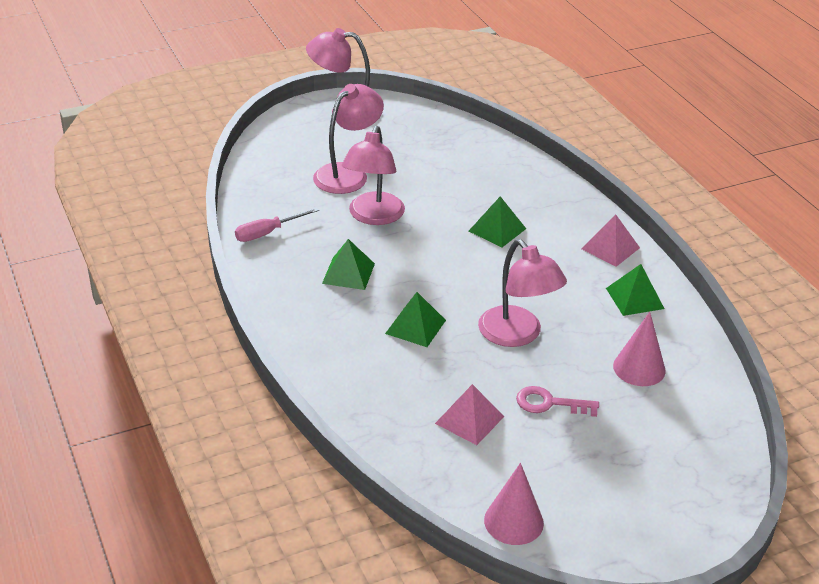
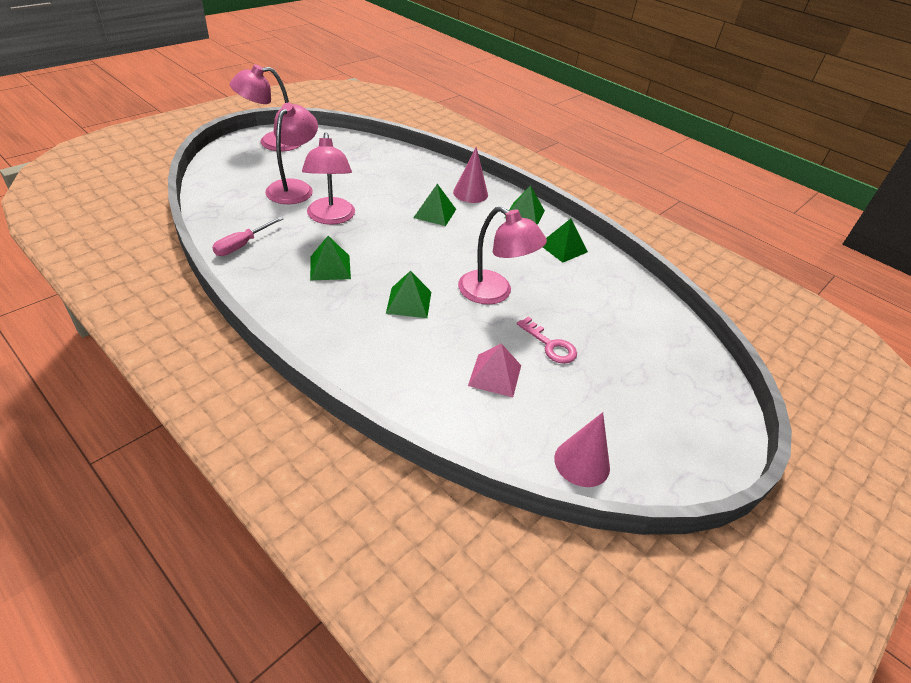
camera: 25 degrees left, 5 degrees up
(550, 403) = (550, 345): pink key -> pink key turned 120 degrees counterclockwise
(610, 248) = (524, 214): pink pyramid -> green pyramid
(639, 368) = (598, 301): pink cone -> pink cone (470, 193)

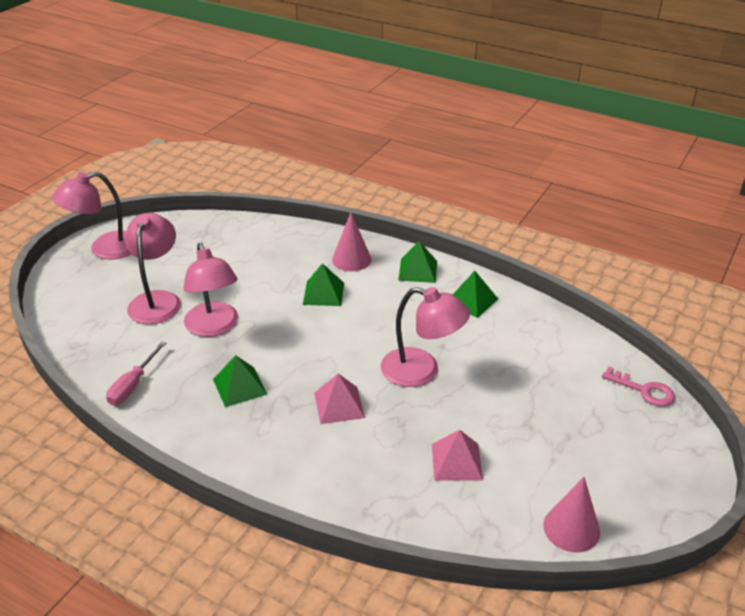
camera: 10 degrees left, 5 degrees down
(409, 302) = (339, 405): green pyramid -> pink pyramid
(550, 345) = (498, 414): pink key -> pink key (643, 390)

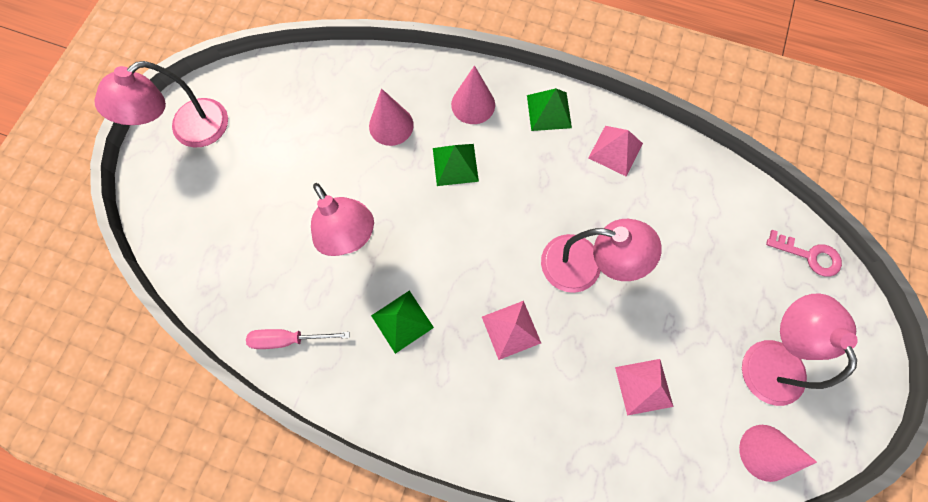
camera: 10 degrees left, 35 degrees up
(133, 385) = (288, 339): pink screwdriver -> pink screwdriver turned 75 degrees clockwise
(157, 300) = (275, 205): pink lamp -> pink lamp (768, 357)
(275, 264) = (391, 125): none -> pink cone
(471, 300) = (615, 150): green pyramid -> pink pyramid

